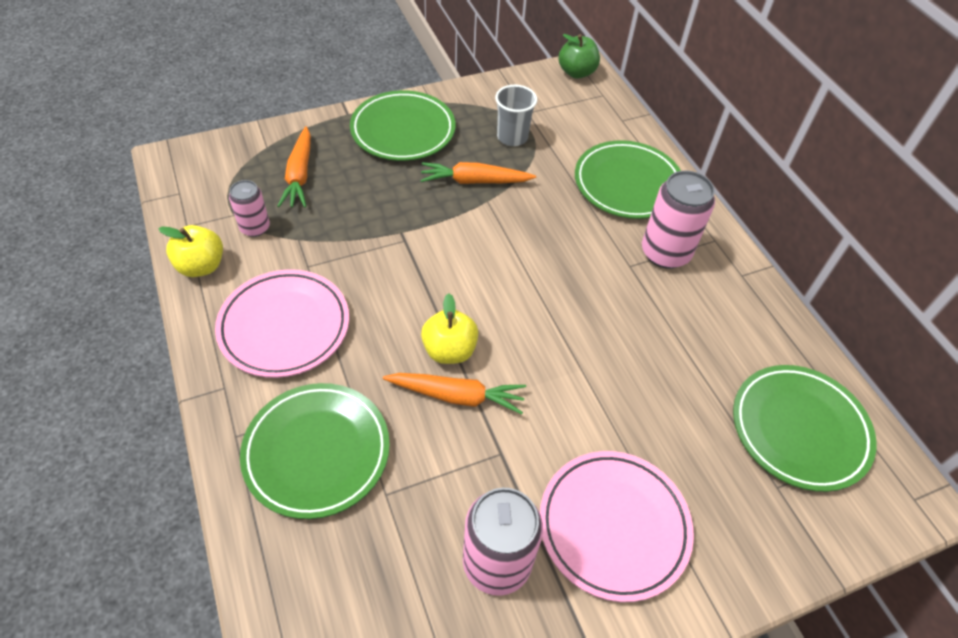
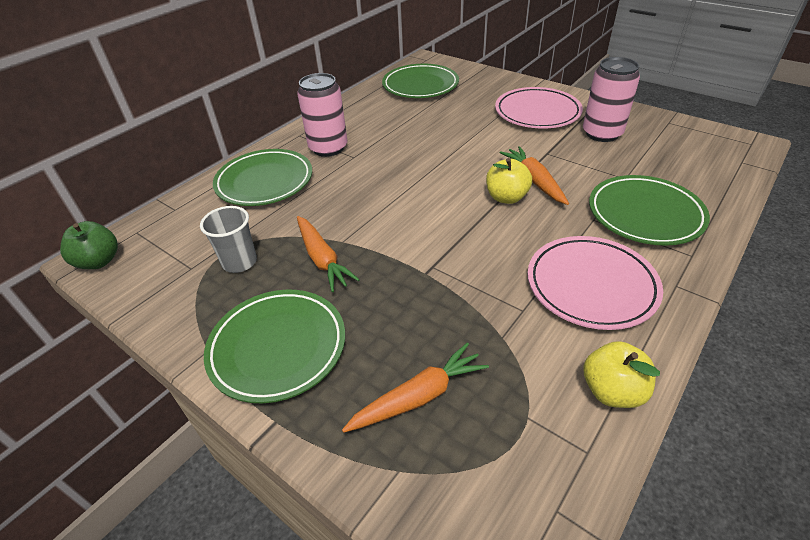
camera: 115 degrees left, 10 degrees down
(255, 228) = (524, 382): pink can -> none

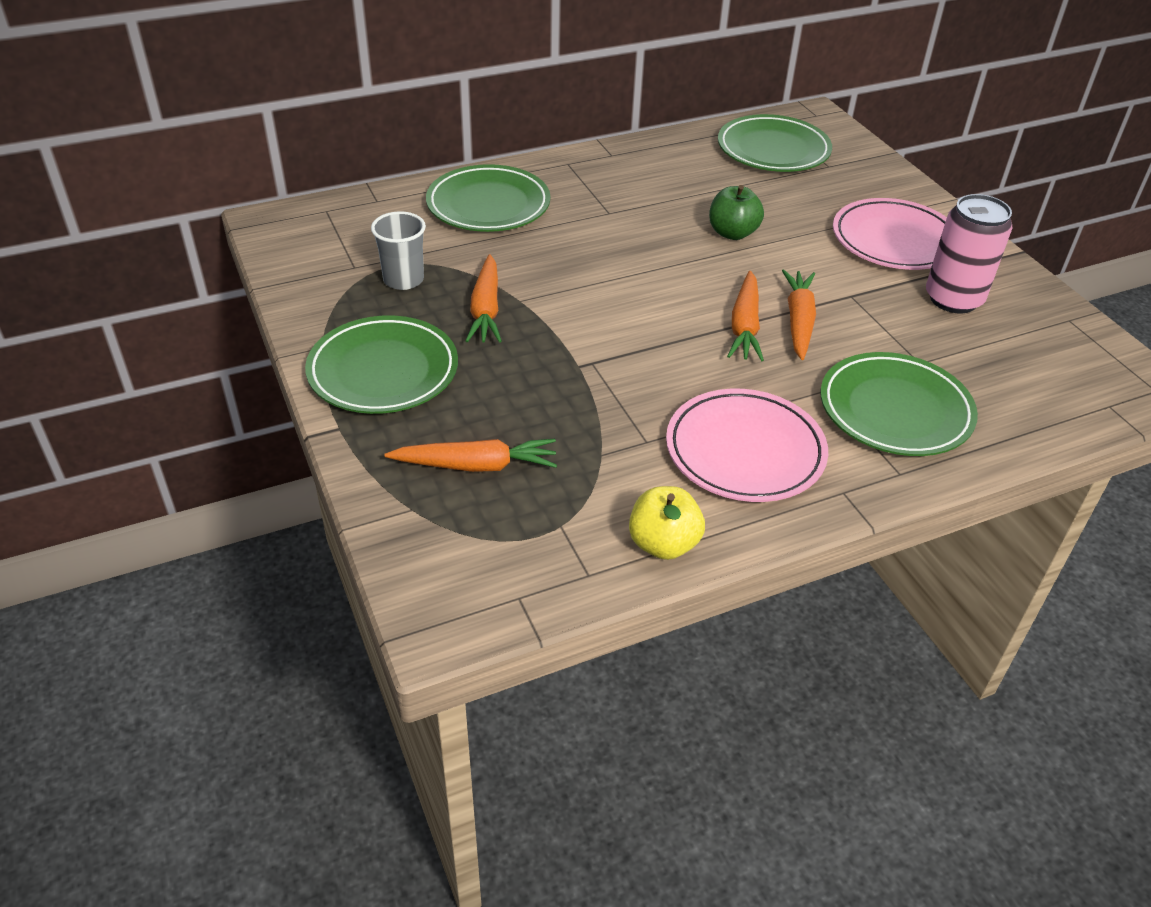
camera: 25 degrees right, 0 degrees up
(99, 261) = (276, 226): green apple -> green apple (732, 233)
(328, 148) = (588, 191): pink can -> none
(506, 197) = (745, 326): yellow apple -> orange carrot

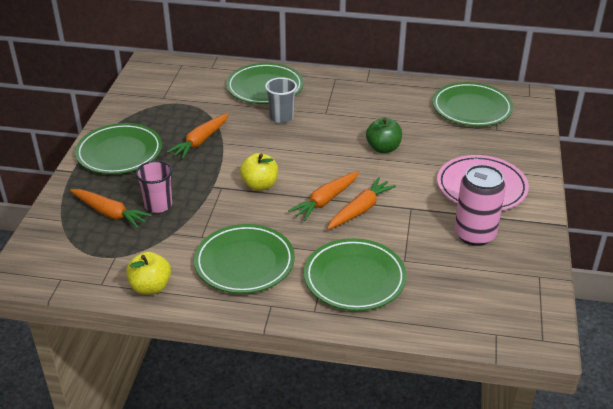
camera: 35 degrees right, 5 degrees down
(403, 280) = (178, 112): grey cup -> grey cup (281, 117)
(534, 423) = (158, 205): none -> pink cup
(639, 338) = (260, 185): none -> yellow apple
(745, 451) = (244, 263): pink plate -> green plate

